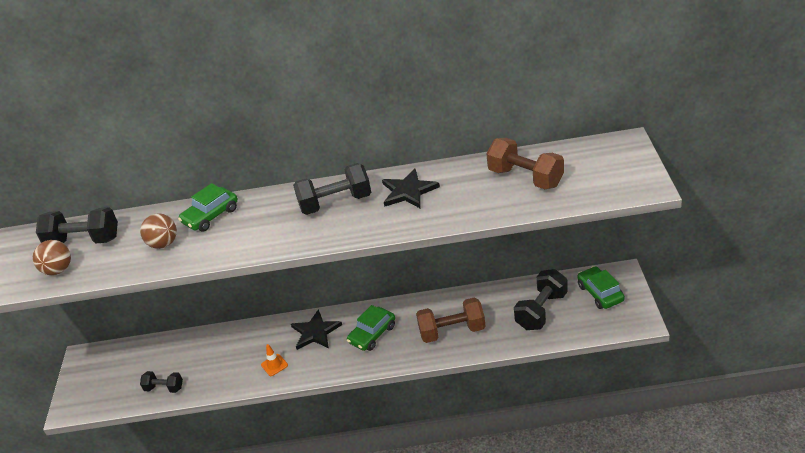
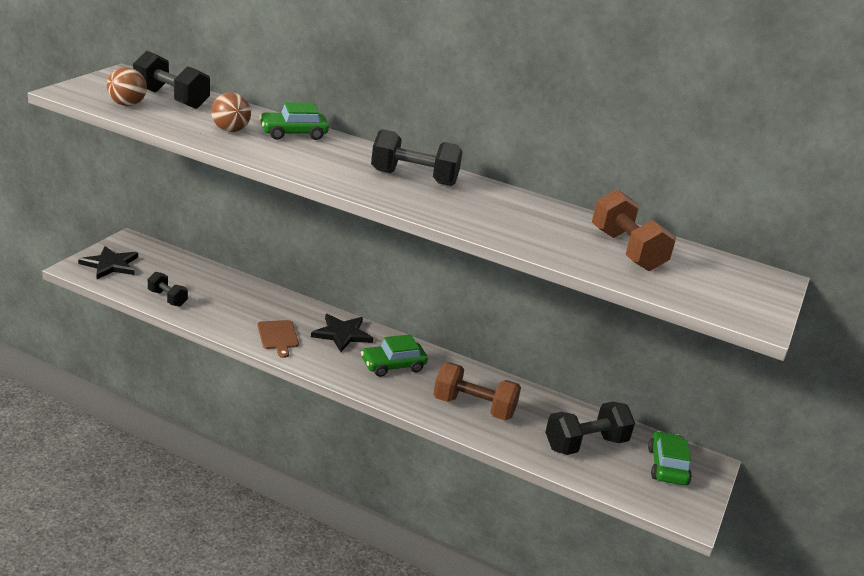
camera: 20 degrees right, 10 degrees down
(274, 365) = (278, 336): orange traffic cone -> brown cutting board
(408, 191) = (493, 203): black star -> black star (110, 265)

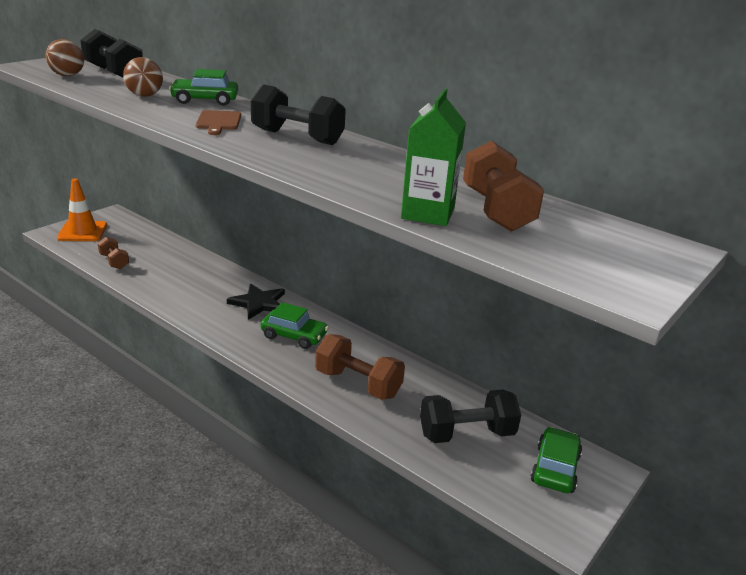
camera: 15 degrees right, 0 degrees up
(110, 265) = (82, 232): black star -> orange traffic cone
(167, 298) = (114, 261): black dumbbell -> brown dumbbell
(278, 336) = (195, 301): brown cutting board -> brown cutting board (218, 122)
(393, 365) = (294, 336): green car -> green car turned 150 degrees counterclockwise
(576, 258) = (428, 213): none -> green carton

